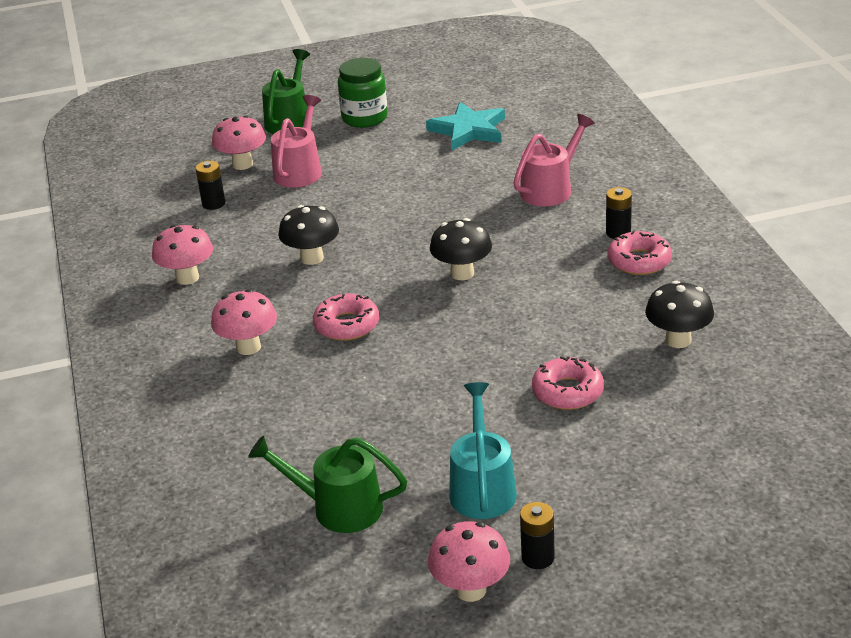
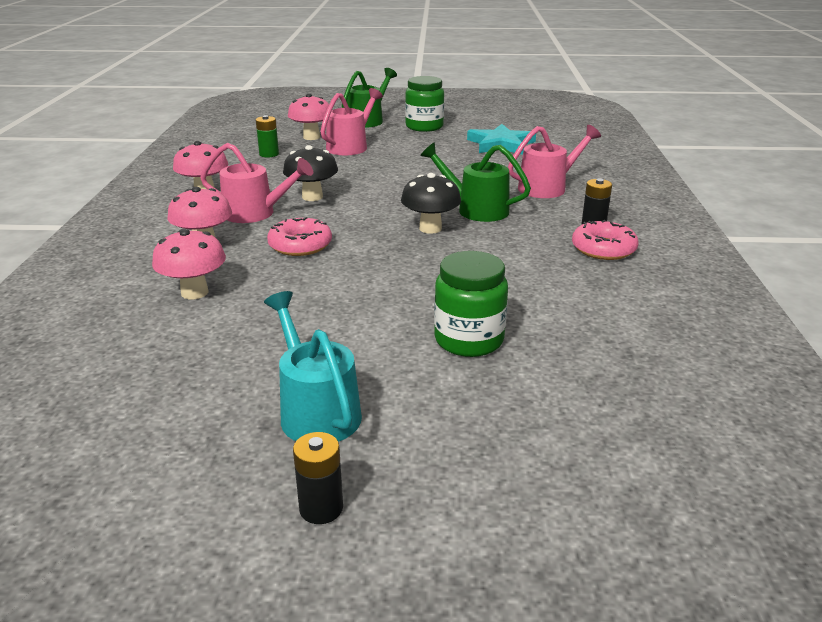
camera: 15 degrees right, 5 degrees down
(213, 204) = (269, 154): black battery -> green battery
(269, 295) = (256, 213): none -> pink watering can
(337, 508) = (154, 392): green watering can -> green watering can (476, 209)
(471, 590) = (214, 525): pink mushroom -> pink mushroom (194, 292)
(482, 487) = (315, 410): turquoise watering can -> turquoise watering can turned 45 degrees counterclockwise
(567, 392) = (469, 340): pink donut -> green jar
(678, 340) = (613, 319): black mushroom -> none

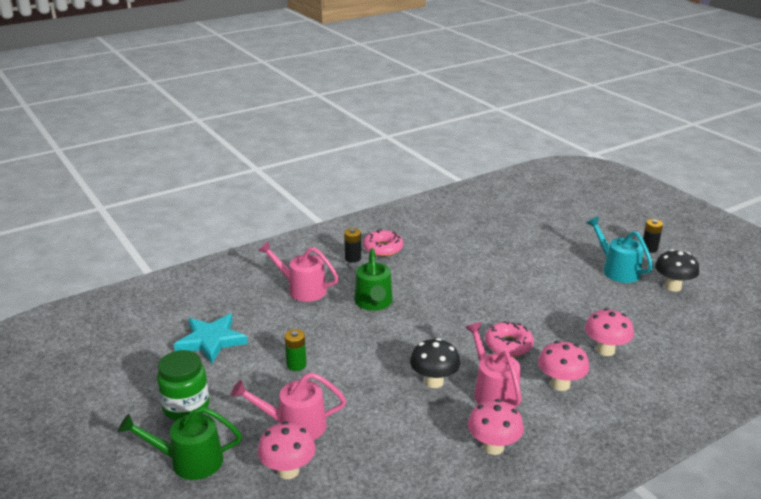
camera: 125 degrees left, 0 degrees up
(269, 154) = (368, 469): green battery -> green battery (296, 365)
(315, 410) = (617, 270): turquoise watering can -> turquoise watering can turned 120 degrees clockwise
(430, 228) = (424, 308): black mushroom -> black mushroom (672, 287)
(469, 340) = (522, 256): green jar -> none

